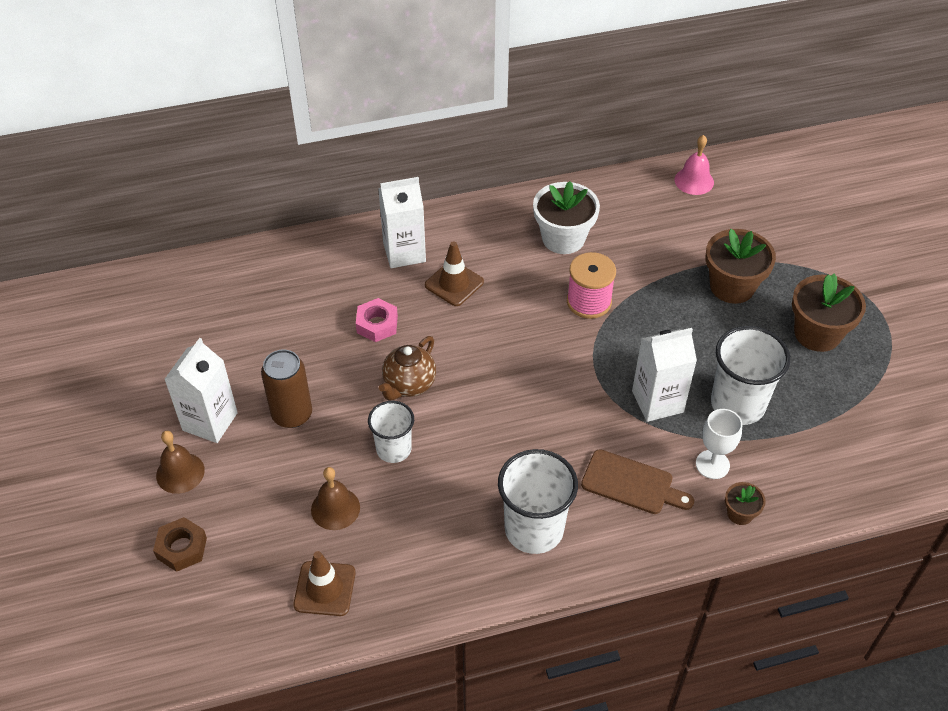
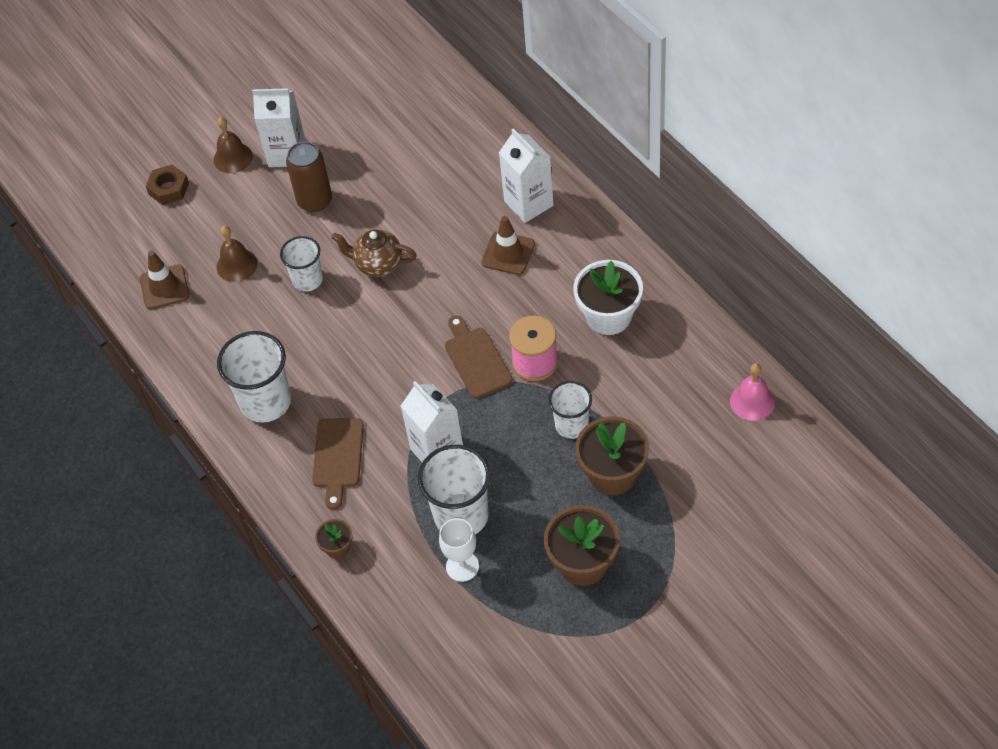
camera: 75 degrees right, 5 degrees up
(377, 324) = (434, 217): pink nut -> none
(565, 342) = (476, 359): none -> brown cutting board
(669, 297) = (571, 425): none -> white cup
(712, 464) = (383, 513): white goblet -> white goblet (462, 566)

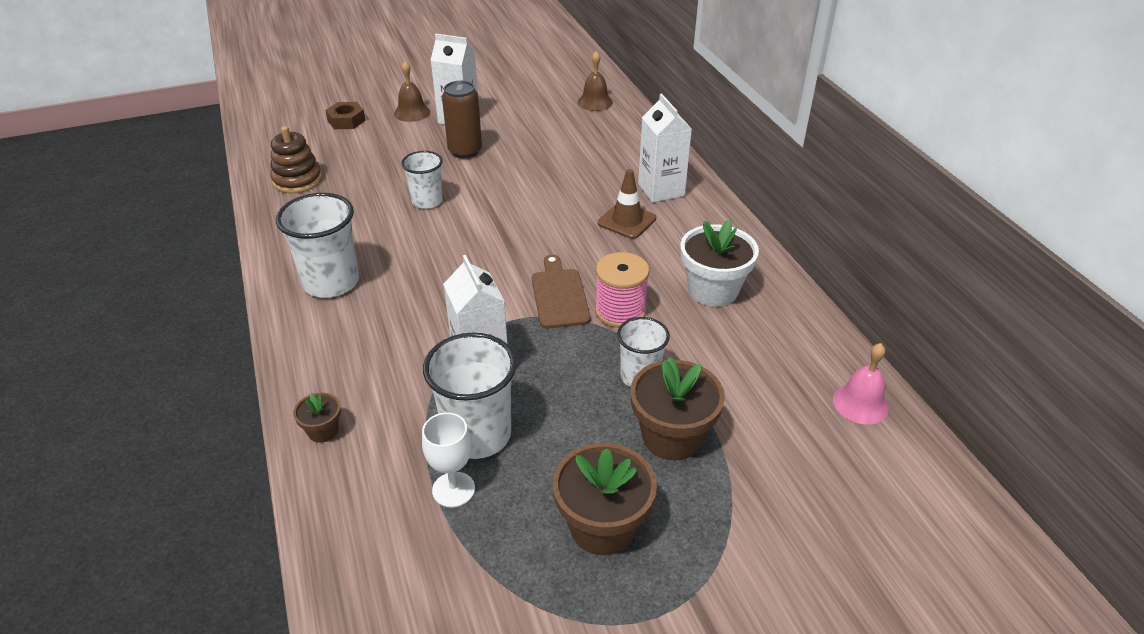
camera: 10 degrees right, 15 degrees down
(164, 287) = (297, 180): brown traffic cone -> brown stacking toy
(236, 265) = (370, 178): brown bell -> brown bell (595, 102)
(338, 457) = (373, 345): brown cutting board -> none
(378, 264) = (498, 204): brown teapot -> none

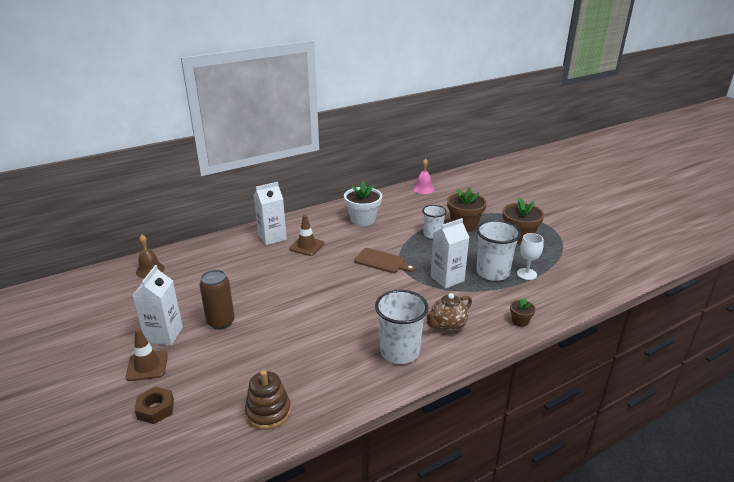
camera: 100 degrees left, 10 degrees down
(358, 339) = (447, 325): none -> brown teapot
(412, 112) = (147, 366): brown bell -> brown traffic cone
(427, 201) = (294, 328): white cup -> none
(559, 295) = (382, 261): brown cutting board -> brown cutting board turned 135 degrees counterclockwise
(620, 311) = (388, 242): pink spool -> none

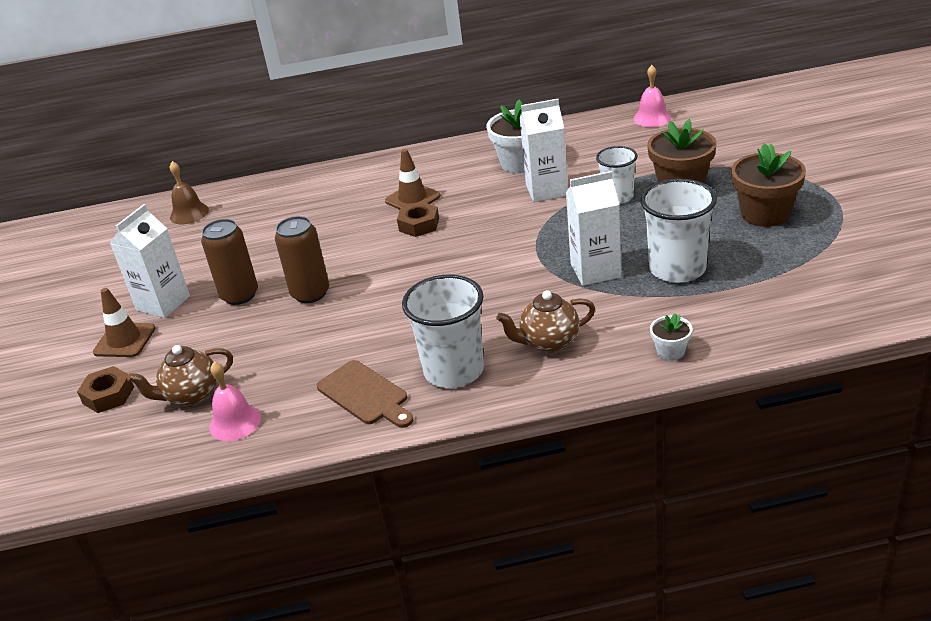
camera: 25 degrees right, 5 degrees up
(224, 398) = (191, 395): none -> brown teapot
(268, 412) = (235, 422): brown stacking toy -> pink bell
(272, 237) = (371, 181): white carton -> white carton (546, 190)
(272, 314) = (310, 293): none -> brown can
(320, 262) = (419, 224): none -> brown nut
(382, 261) = (510, 233): brown cutting board -> brown cutting board (365, 395)
(520, 321) = (670, 351): brown flower pot -> white flower pot
(526, 274) = (735, 277): white goblet -> none

